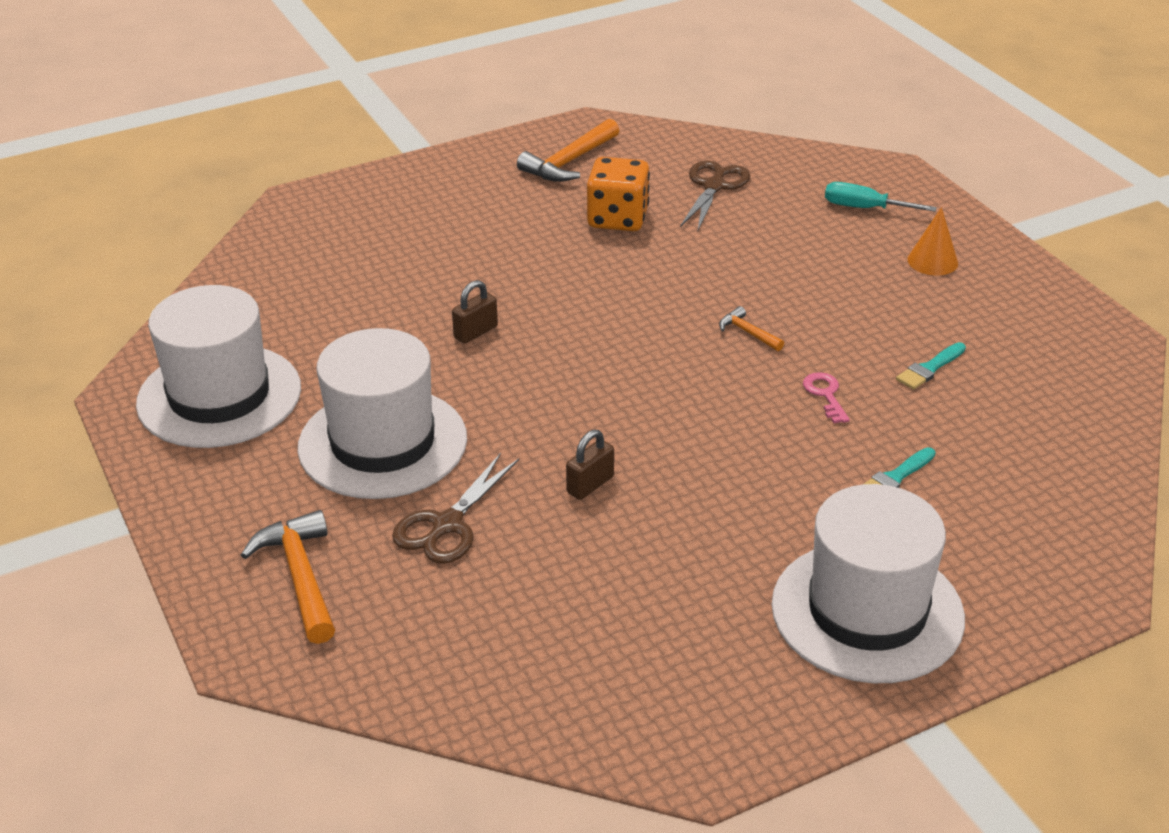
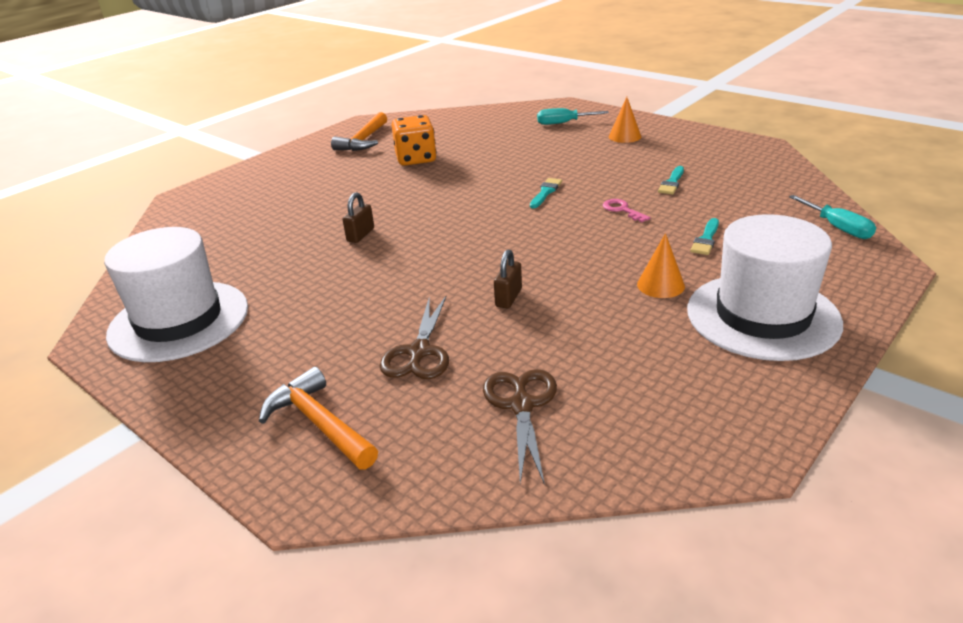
camera: 20 degrees left, 5 degrees down
(382, 443) = (333, 315): white hat -> none
(714, 186) = (465, 132): brown scissors -> brown scissors (521, 405)
(748, 332) = (545, 192): orange hammer -> turquoise brush
(781, 527) = (660, 285): none -> orange cone
(1087, 516) = (838, 228): none -> turquoise screwdriver

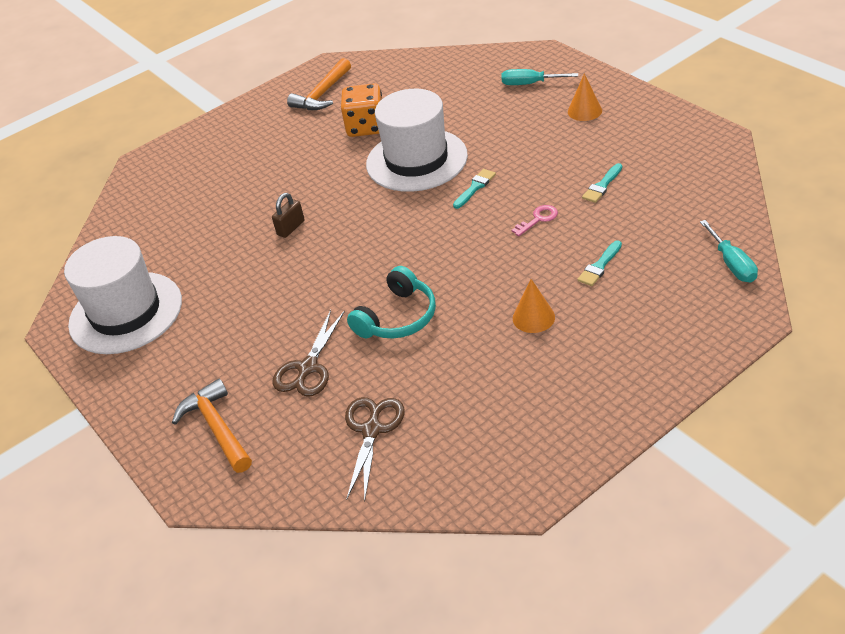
camera: 15 degrees right, 10 degrees up
(508, 297) = (397, 317): brown padlock -> turquoise headphones
(622, 210) = (538, 219): pink key -> pink key turned 75 degrees clockwise
(762, 316) = (605, 363): white hat -> white hat (416, 160)

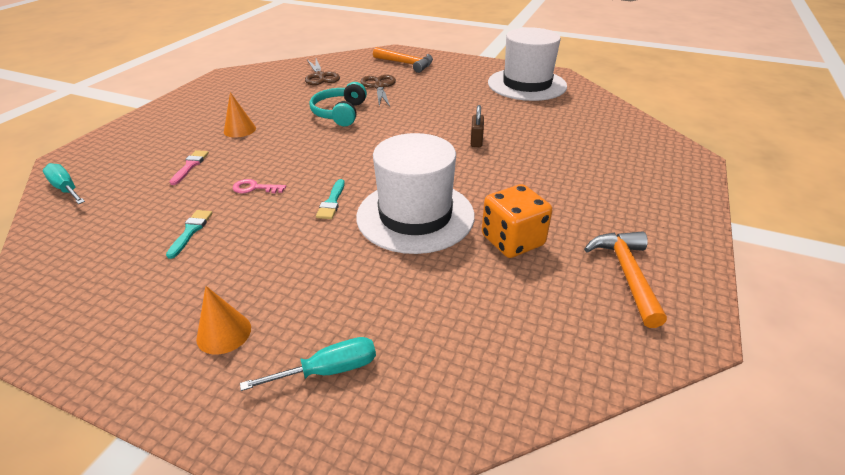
camera: 145 degrees right, 5 degrees down
(538, 219) = (254, 188): pink key -> pink key turned 75 degrees clockwise
(599, 266) = (190, 166): turquoise brush -> pink brush

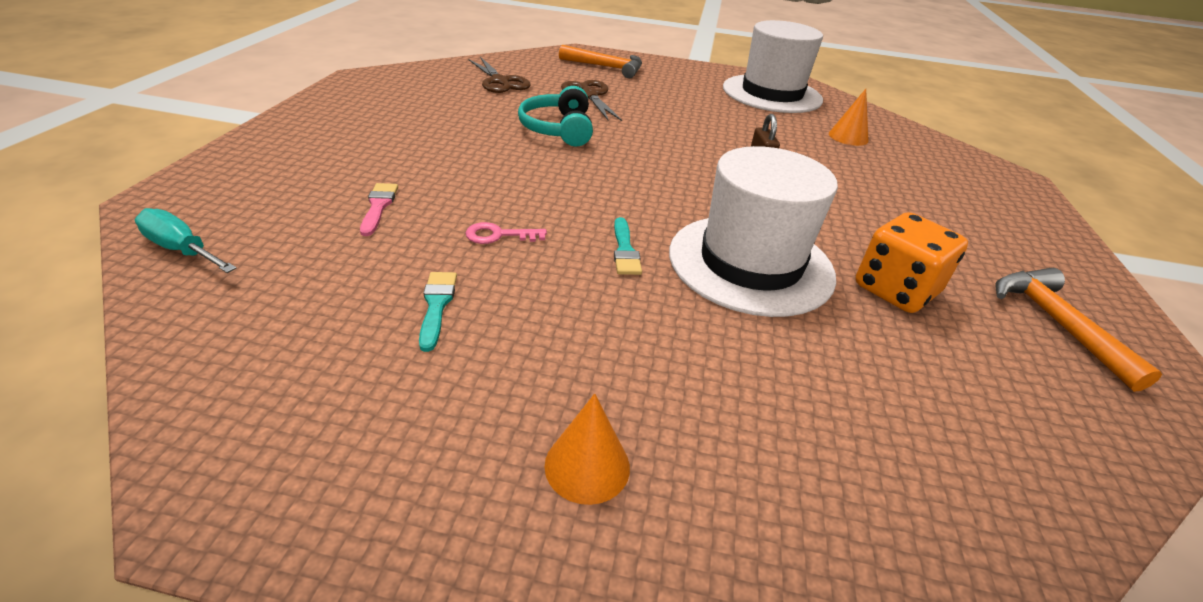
camera: 15 degrees left, 0 degrees up
(239, 130) = (426, 153): orange cone -> orange cone (848, 137)
(329, 370) = (785, 506): turquoise screwdriver -> none

